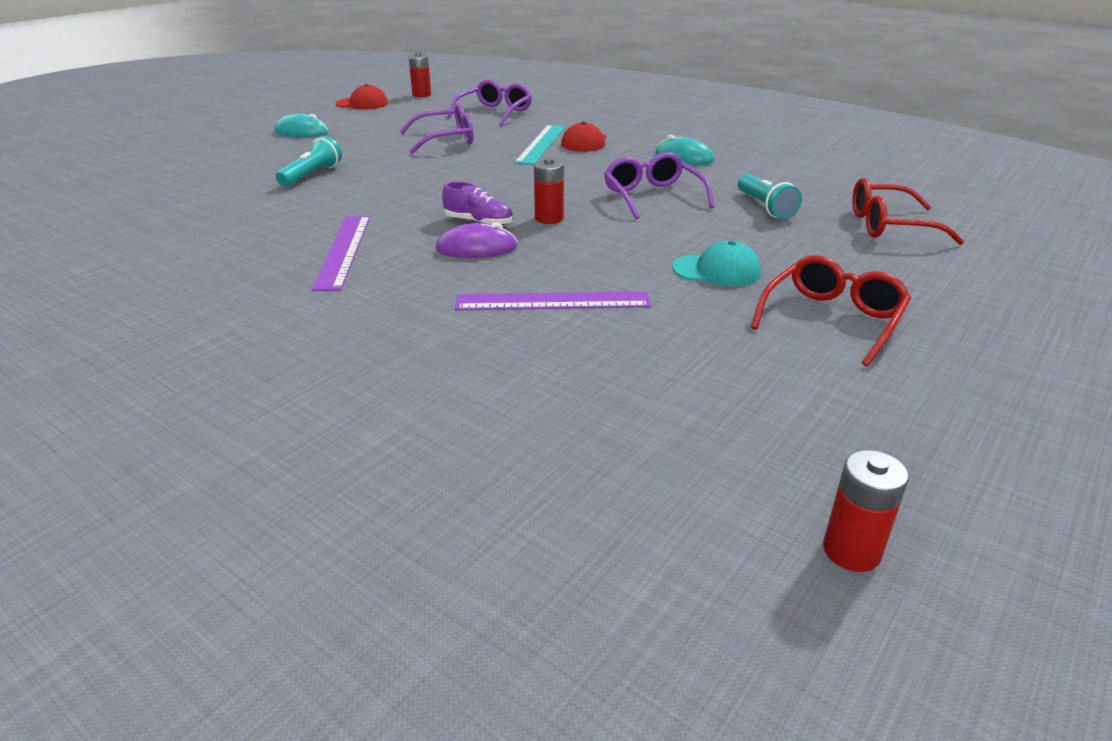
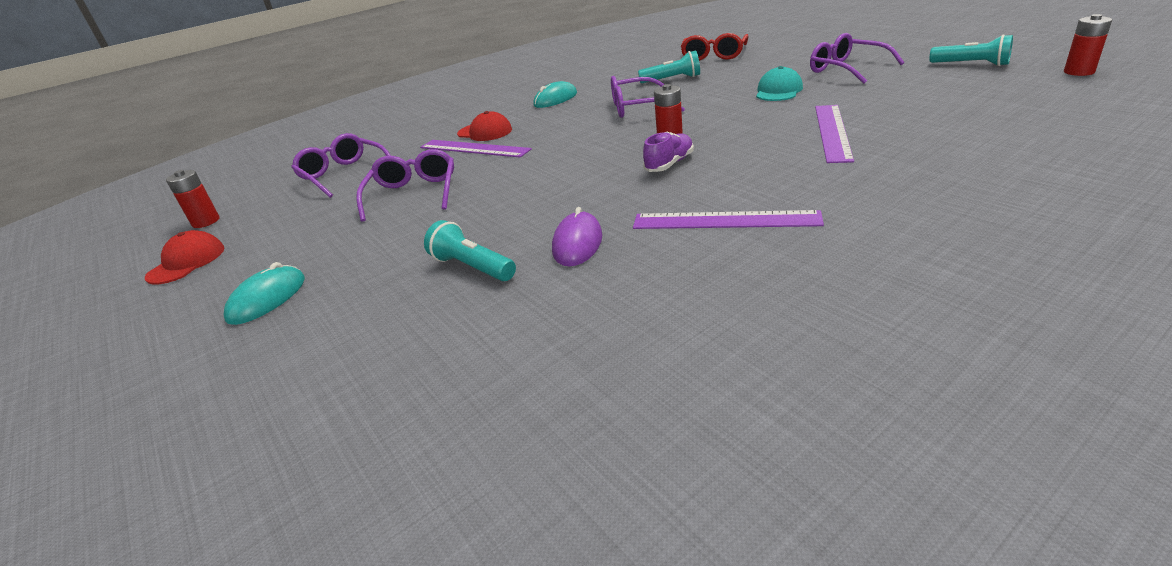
camera: 70 degrees left, 0 degrees up
(476, 248) = (729, 161): purple mouse -> purple mouse (577, 243)
(541, 144) = (474, 148): turquoise ruler -> purple ruler
(832, 319) = (846, 69): red glasses -> purple glasses
(883, 434) = (971, 64): none -> turquoise flashlight

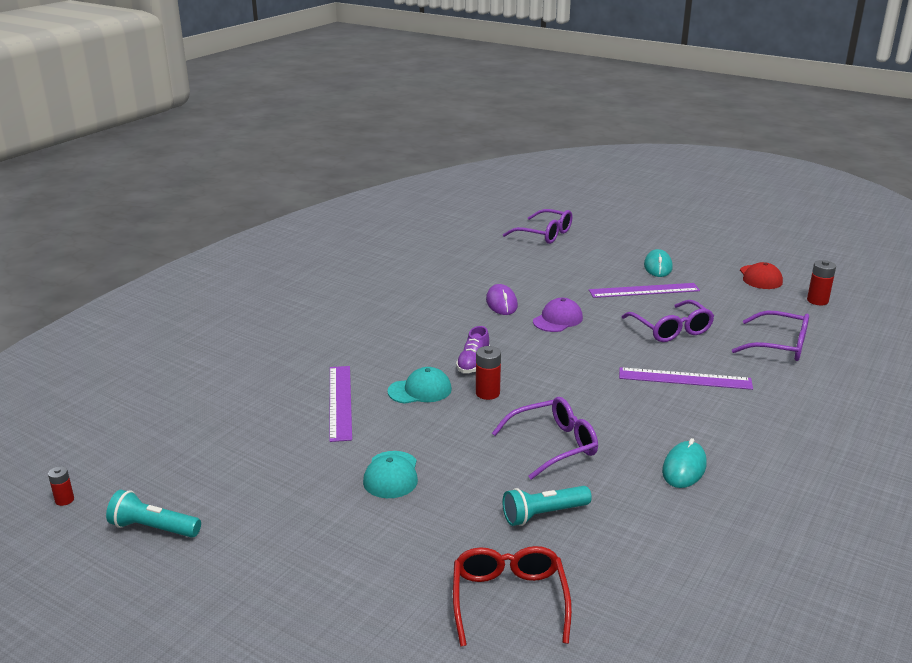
camera: 155 degrees right, 5 degrees down
(472, 267) = (554, 288): turquoise flashlight -> none
(485, 132) = (706, 403): red cap -> none
(524, 212) = (557, 319): none -> purple cap
(725, 220) = (416, 320): purple ruler -> purple ruler (644, 290)
(740, 141) = (420, 390): none -> turquoise cap
(846, 69) = (304, 527): purple glasses -> purple glasses (544, 234)
(1079, 72) = (64, 500): red battery -> red battery, size x0.62

